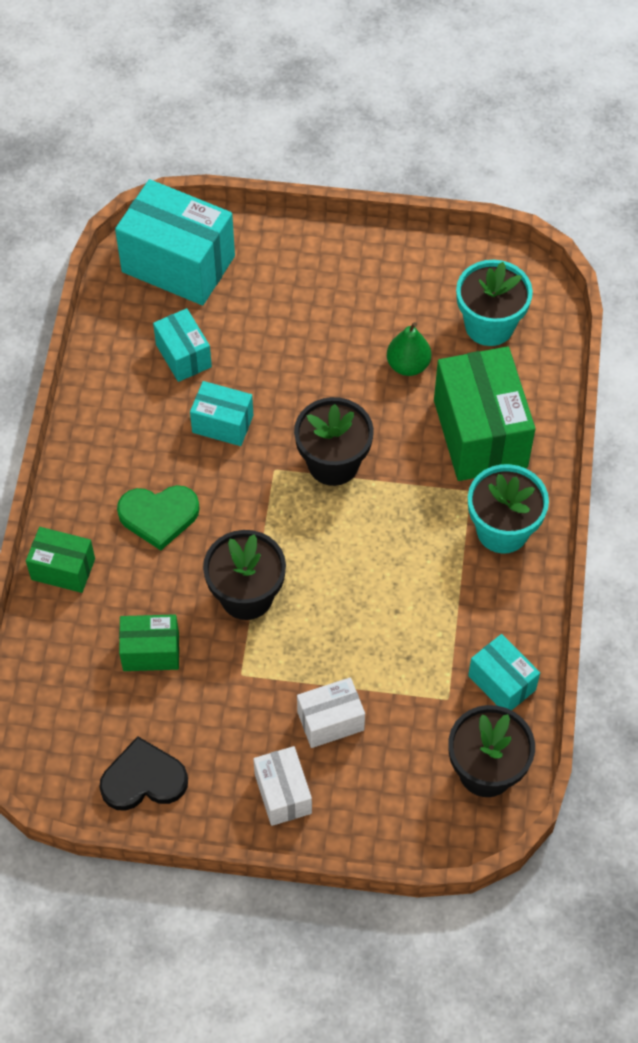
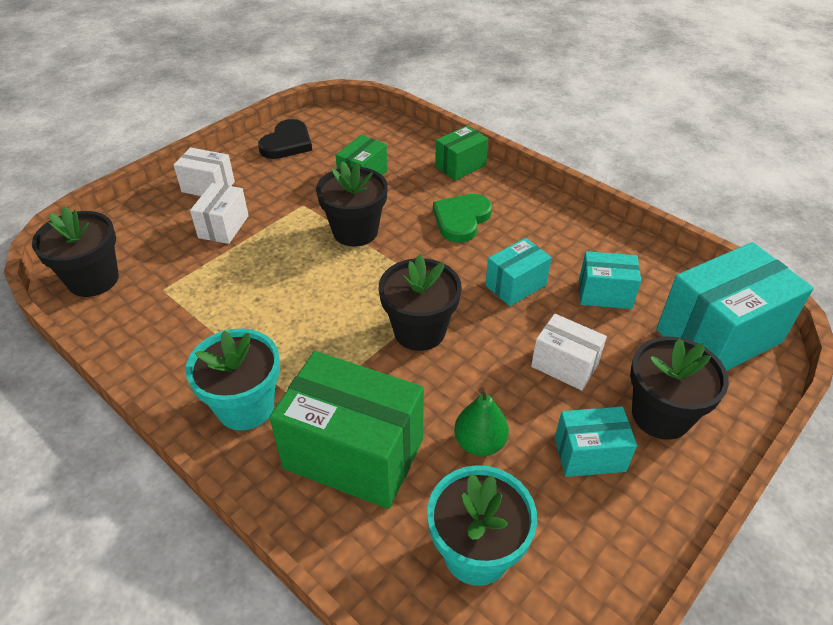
camera: 125 degrees right, 15 degrees down
(291, 348) = (564, 365): none -> white box
(294, 272) = (661, 415): none -> black flower pot
(502, 683) = (134, 325): turquoise box -> turquoise box (589, 454)

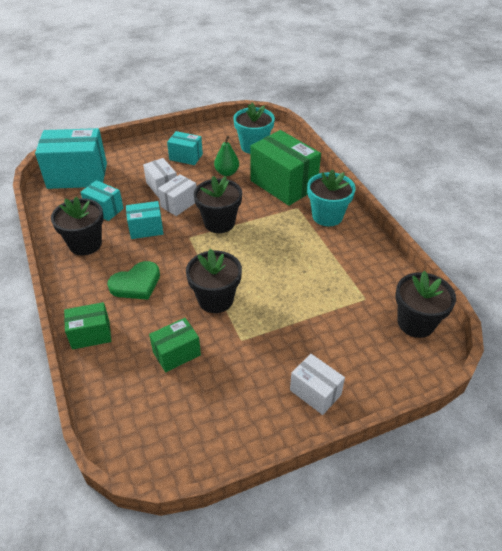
camera: 155 degrees left, 0 degrees up
(223, 227) = (311, 339): white box -> white box (179, 204)
(287, 143) = (220, 430): black heart -> none
(661, 415) = (142, 159): black flower pot -> black flower pot (85, 244)

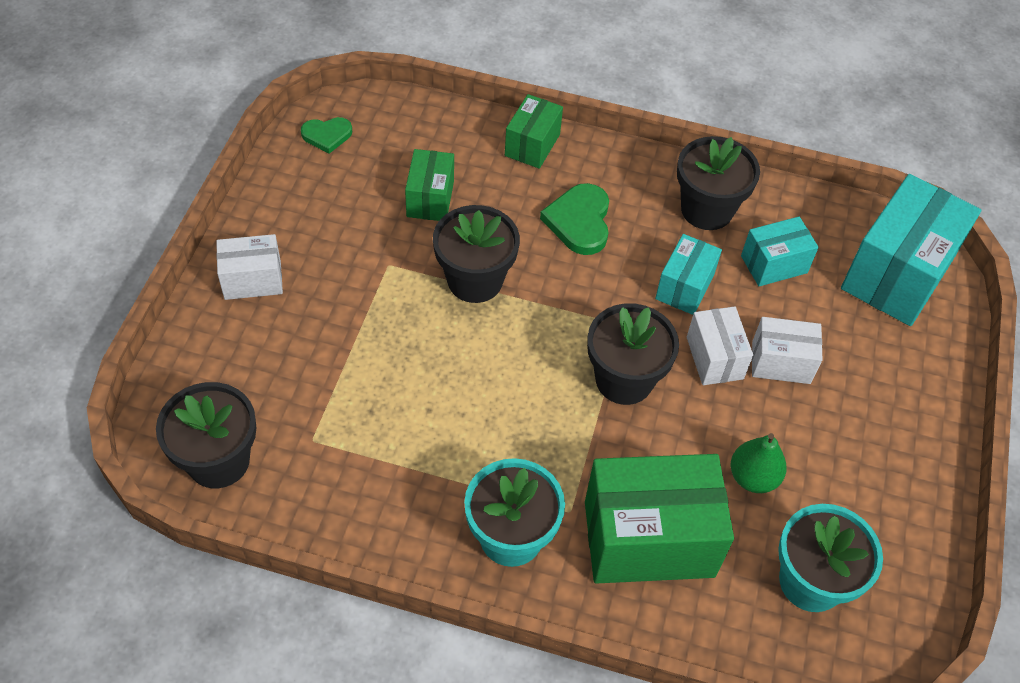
camera: 125 degrees right, 10 degrees up
(170, 447) = (327, 135): none -> green heart
(186, 157) = (851, 447): turquoise box -> none

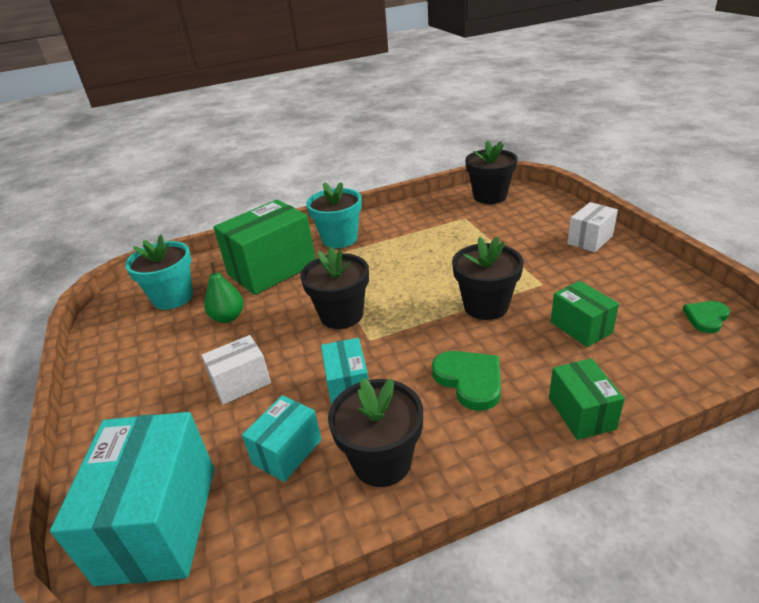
camera: 150 degrees right, 20 degrees down
(714, 358) = (292, 358): white box -> none

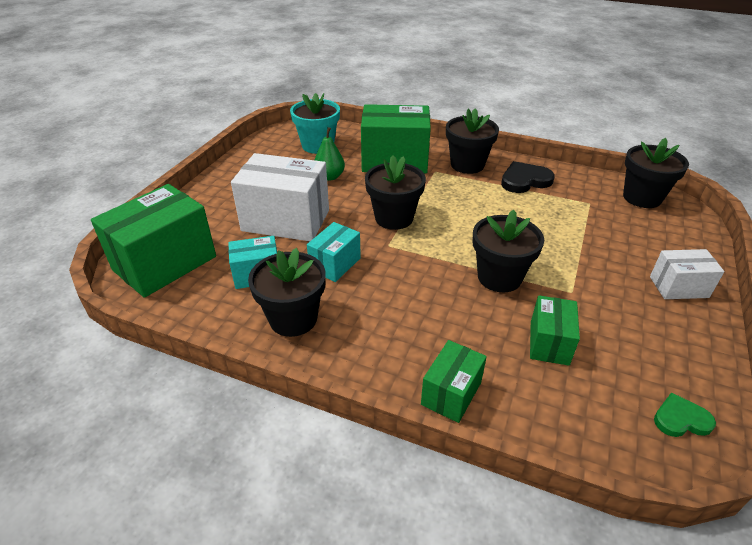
camera: 40 degrees right, 5 degrees up
(159, 523) = (165, 263): turquoise box -> green box
(241, 383) = (286, 220): white box -> white box, size x1.88
(339, 239) = (467, 165): turquoise flower pot -> black flower pot
(400, 227) = (525, 180): none -> black heart
(469, 380) = (410, 315): green heart -> none

